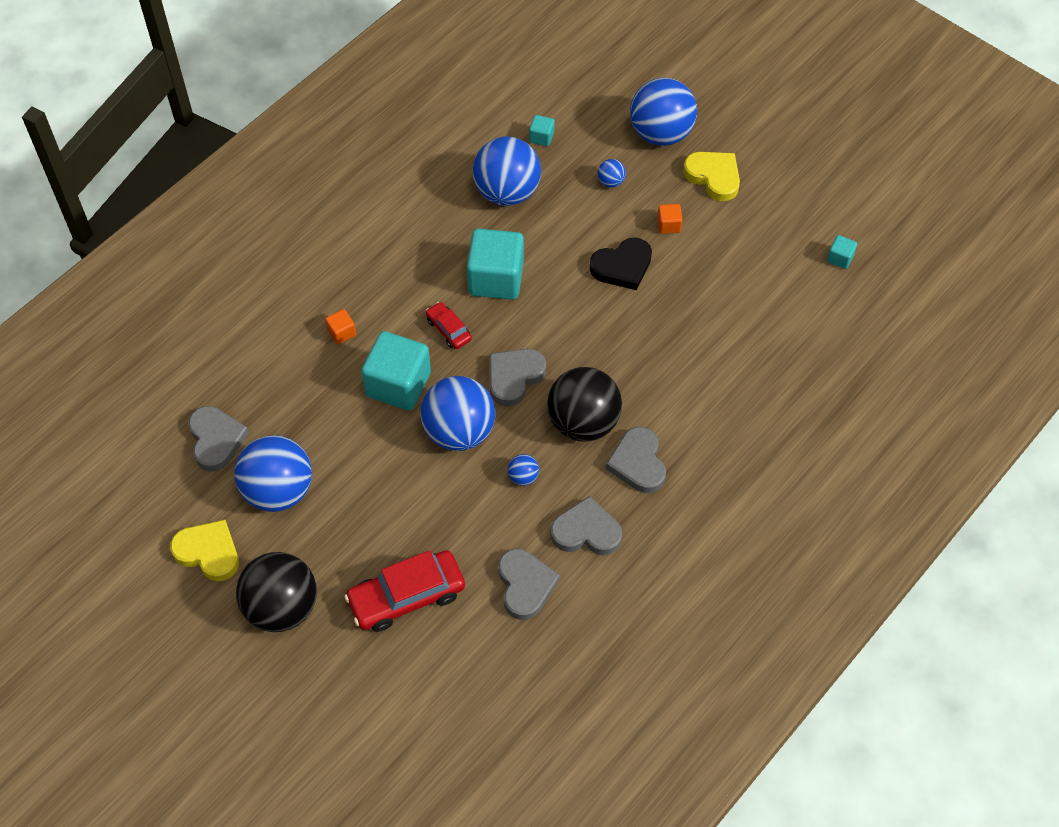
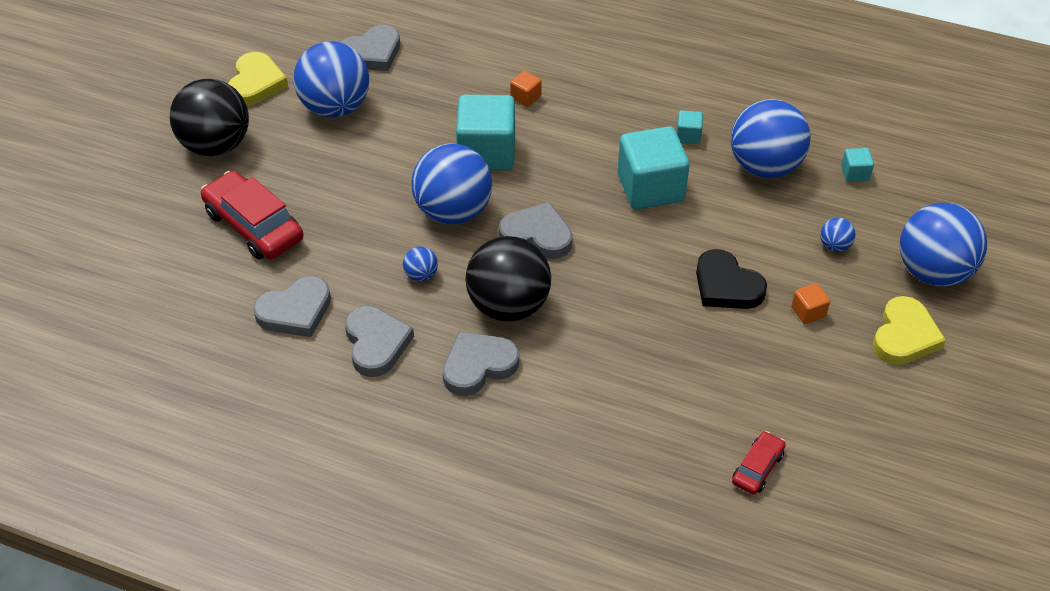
camera: 70 degrees right, 10 degrees down
(448, 329) = (569, 170): red car -> red car (757, 468)
(840, 258) = (865, 494): turquoise cube -> turquoise cube (688, 136)

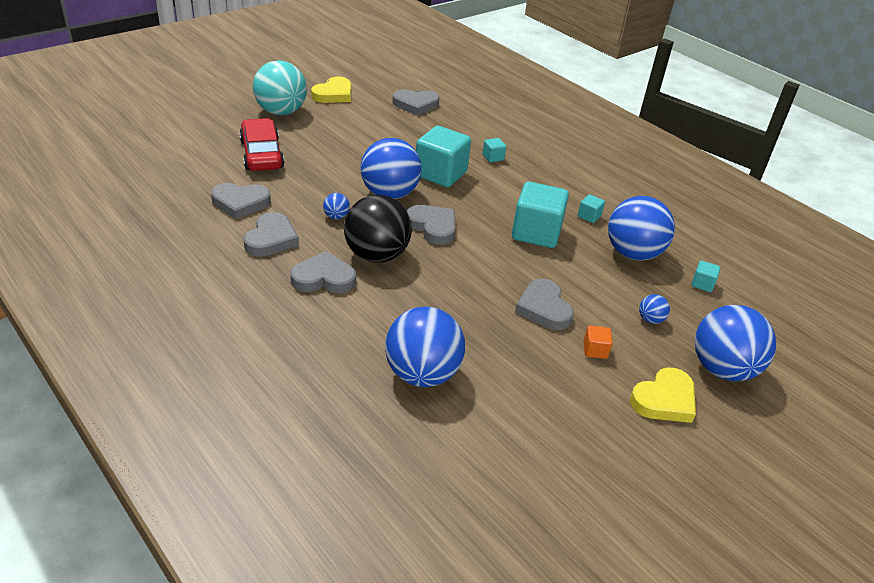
camera: 25 degrees right, 10 degrees down
(216, 145) = (281, 112): black ball -> turquoise ball
(335, 107) = (368, 120): blue ball -> blue ball (422, 374)
(525, 97) = (493, 157): orange cube -> turquoise cube
(726, 286) = (543, 308): black heart -> grey heart
(757, 468) = (468, 431): red car -> none

